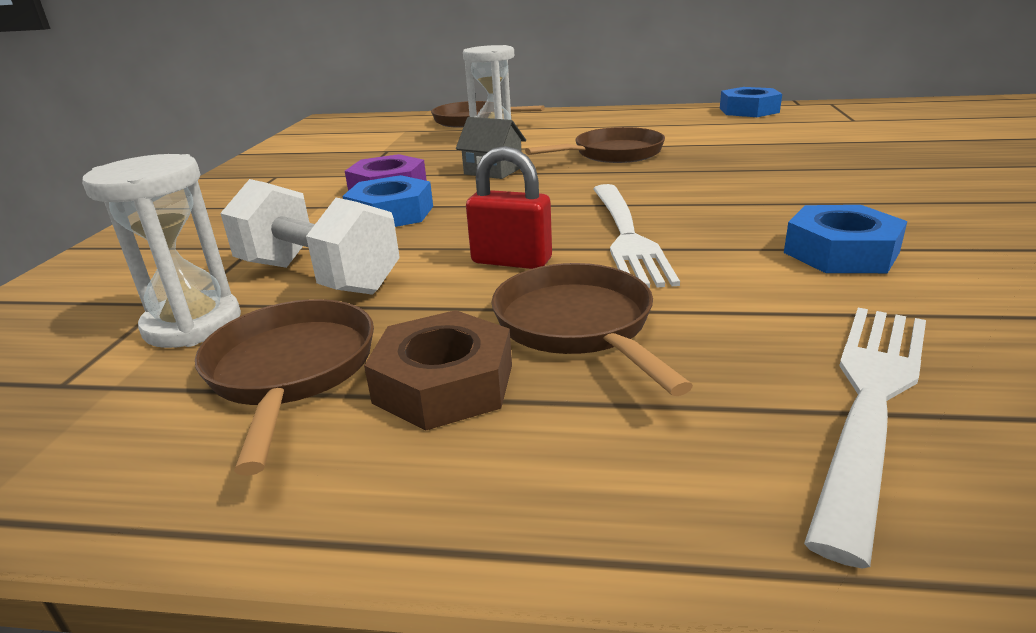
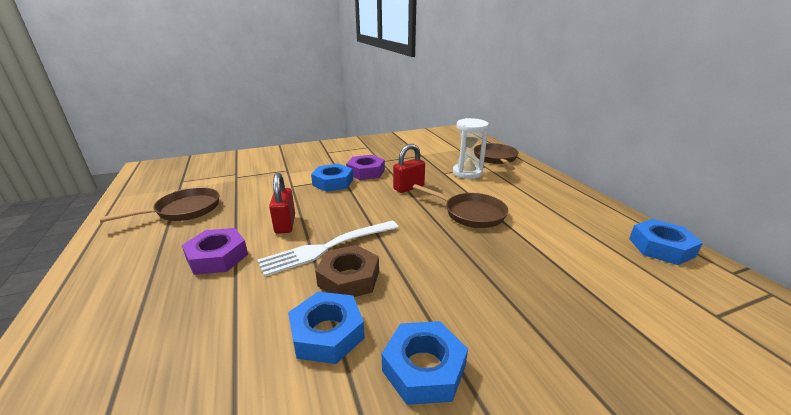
camera: 60 degrees right, 0 degrees up
(193, 325) = (219, 184): white hourglass -> none
(319, 277) = (260, 190): white dumbbell -> none
(444, 383) = (171, 240): brown nut -> brown nut (349, 278)
(493, 171) = (408, 188): grey house -> red padlock
(578, 326) = (217, 257): brown pan -> purple nut
(871, 401) = (133, 358): white fork -> none
(909, 214) = (424, 368): none -> blue nut

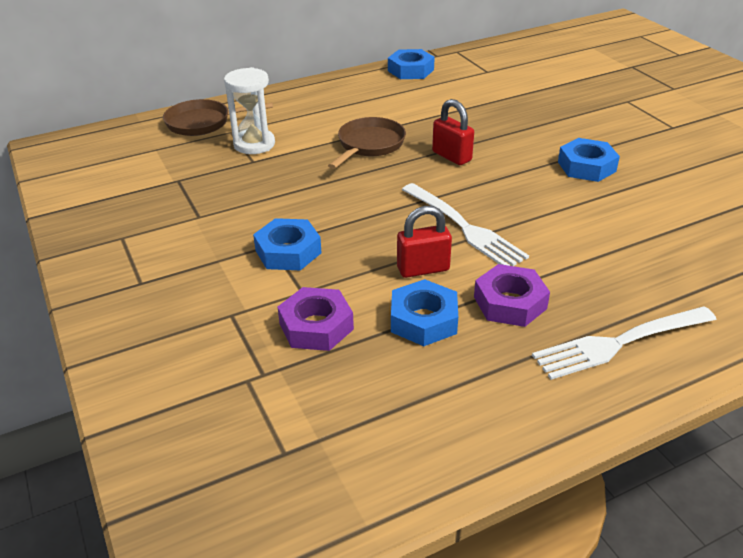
camera: 95 degrees left, 10 degrees up
(115, 308) = (619, 343): none -> white fork
(184, 210) = (405, 388): brown pan -> none
(327, 333) = (579, 208): blue nut -> blue nut (423, 320)
(349, 278) = (509, 207): brown nut -> none
(366, 172) = (247, 225): purple nut -> purple nut (316, 326)
(408, 188) = (304, 185): red padlock -> red padlock (451, 156)

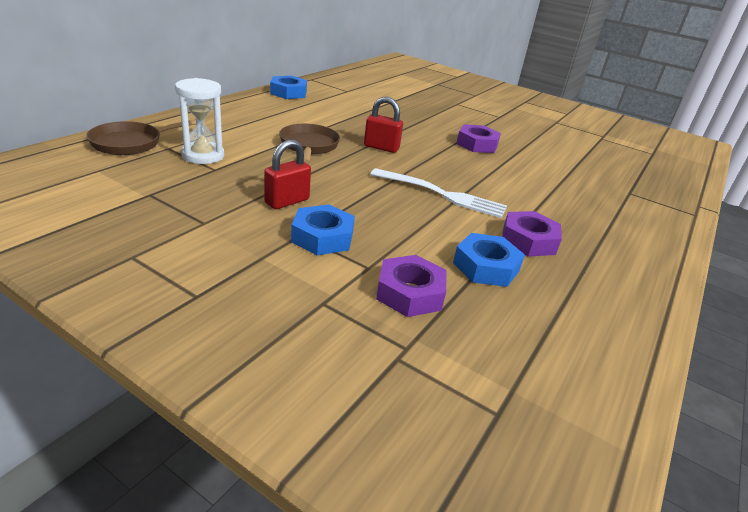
camera: 35 degrees left, 5 degrees down
(423, 269) = (445, 229): red padlock -> red padlock (287, 201)
(586, 166) = (477, 144): blue nut -> purple nut
(619, 343) = (619, 251): white fork -> none

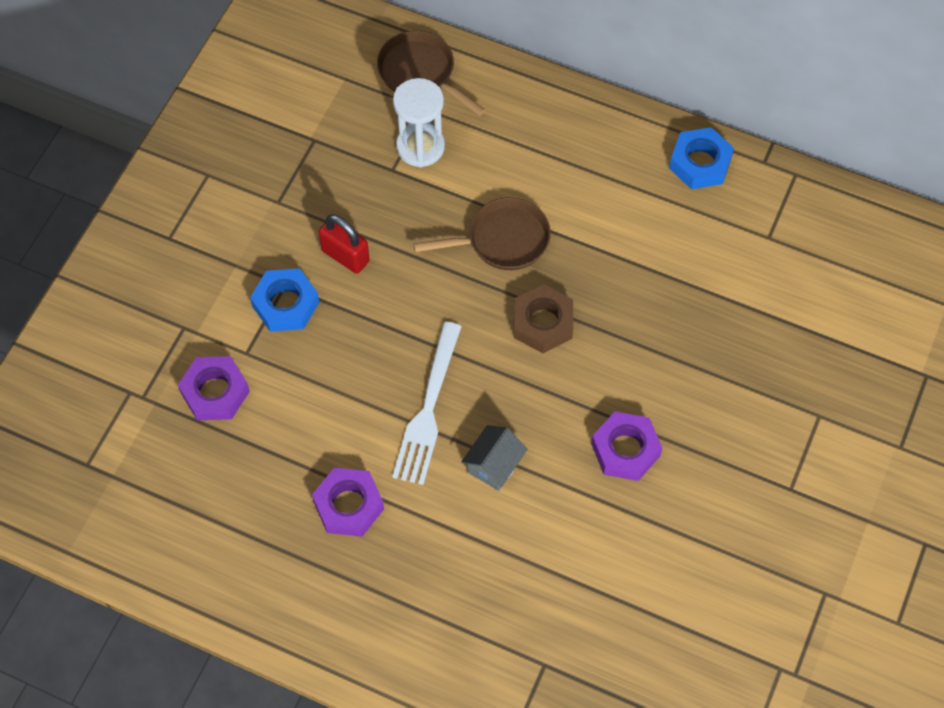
camera: 85 degrees right, 30 degrees up
(381, 147) = (543, 323): red padlock -> brown nut
(486, 267) = (279, 458): blue nut -> none
(489, 181) = (494, 465): none -> grey house

